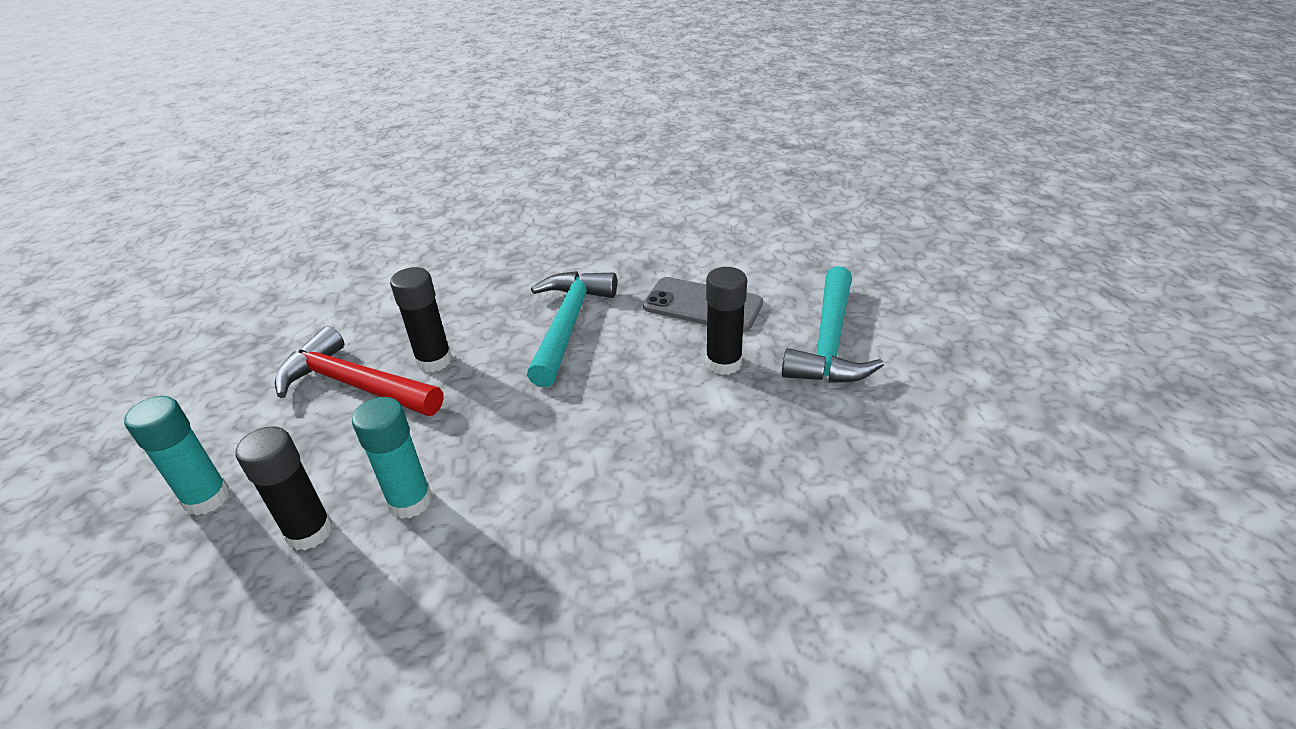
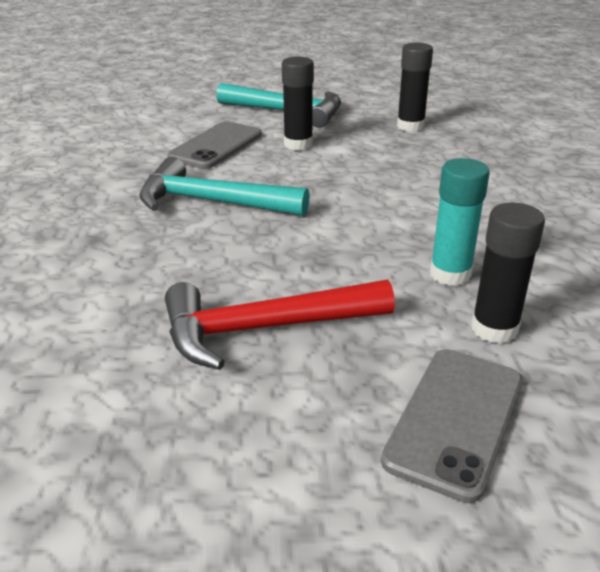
camera: 85 degrees left, 5 degrees down
(207, 498) = (455, 420): turquoise glue stick -> grey phone
(355, 385) = (265, 329): red hammer -> red hammer turned 45 degrees clockwise
(434, 361) = (239, 275): black glue stick -> black glue stick (410, 126)

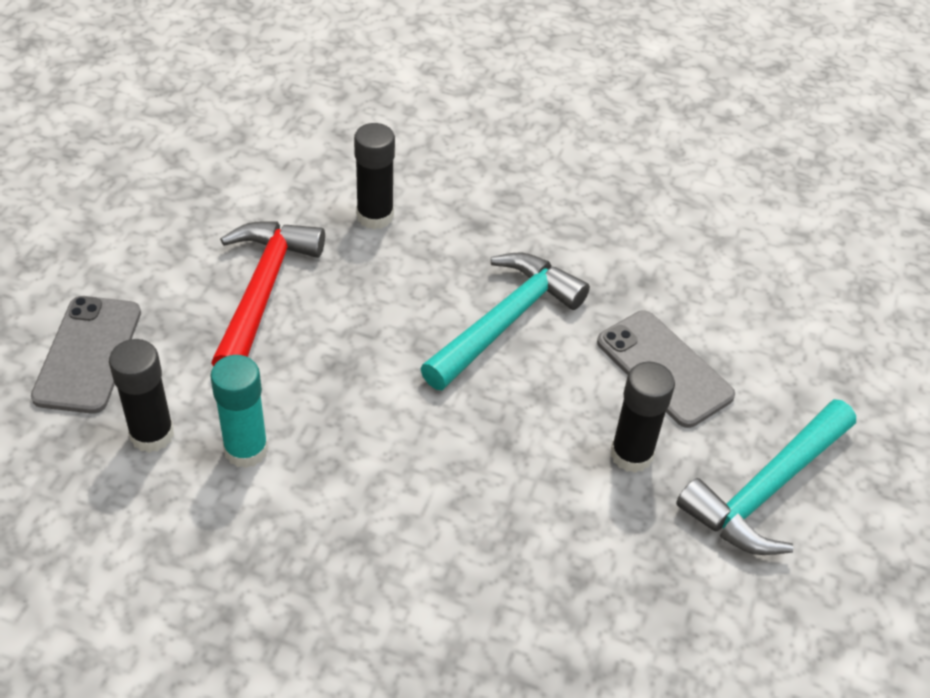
camera: 110 degrees right, 15 degrees up
(410, 126) = (640, 625): black glue stick -> black glue stick (375, 216)
(455, 420) = (88, 354): grey phone -> grey phone turned 45 degrees clockwise

